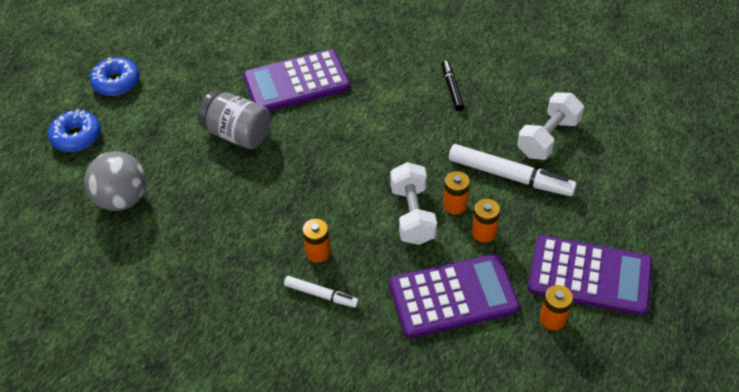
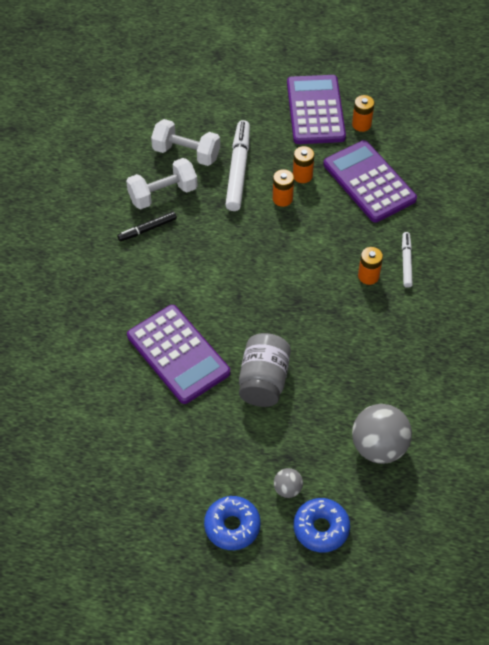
camera: 110 degrees left, 5 degrees up
(125, 124) = (287, 489): none -> grey ball
(412, 215) = (304, 223): white dumbbell -> white dumbbell (163, 194)

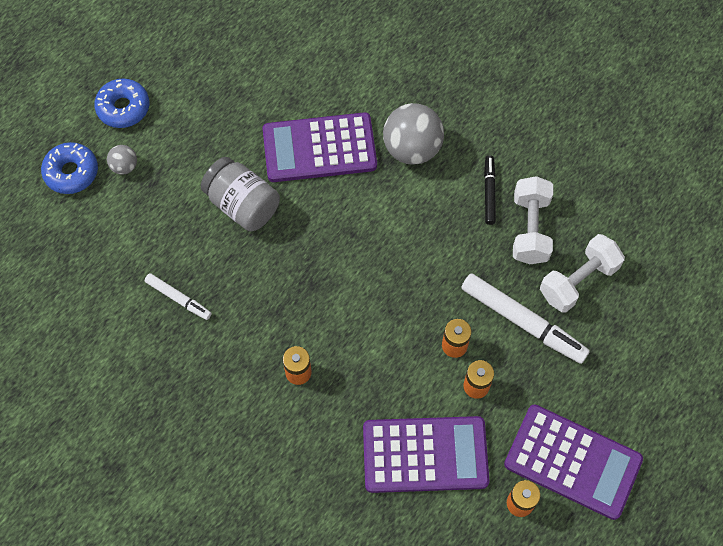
camera: 120 degrees right, 10 degrees up
(378, 447) = (108, 263): grey ball -> grey ball (412, 149)
(406, 262) = (291, 423): white marker -> white marker (178, 298)

